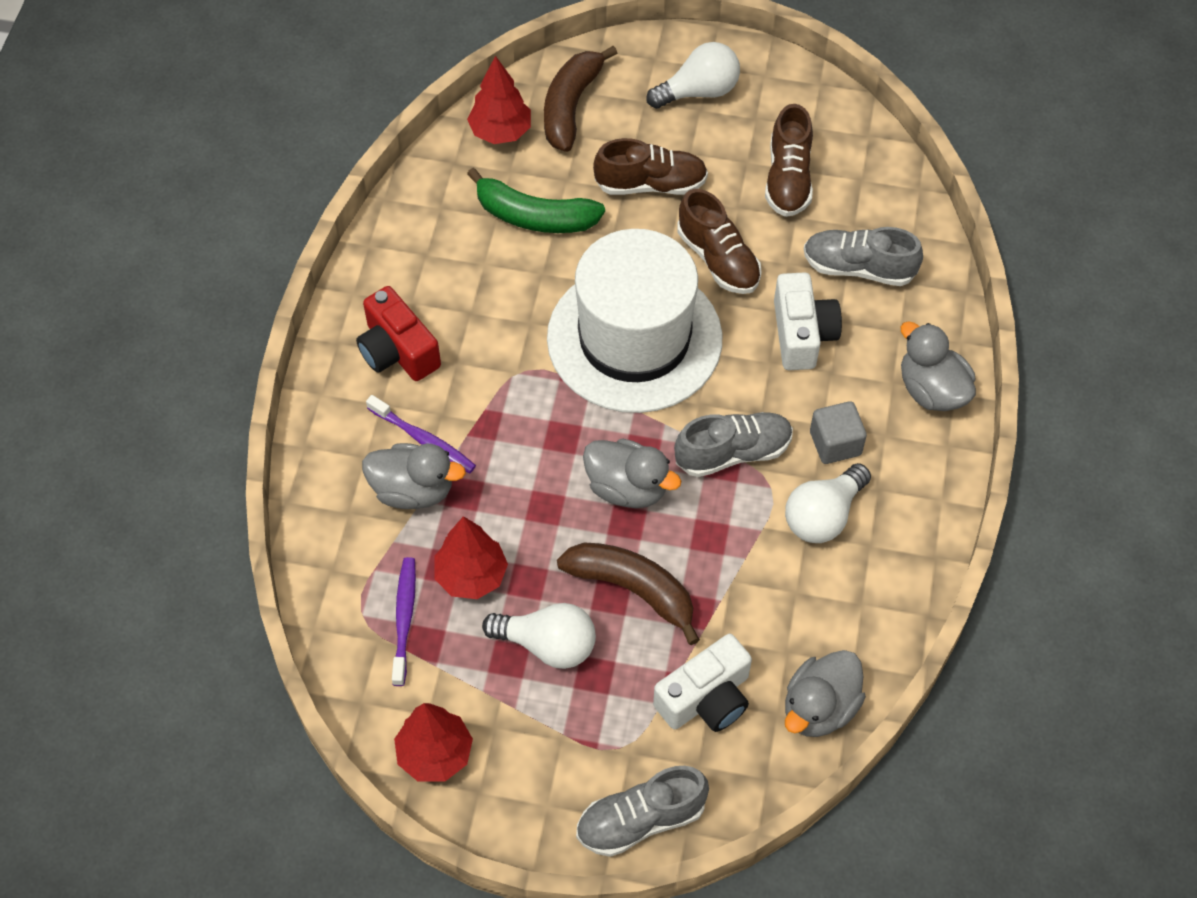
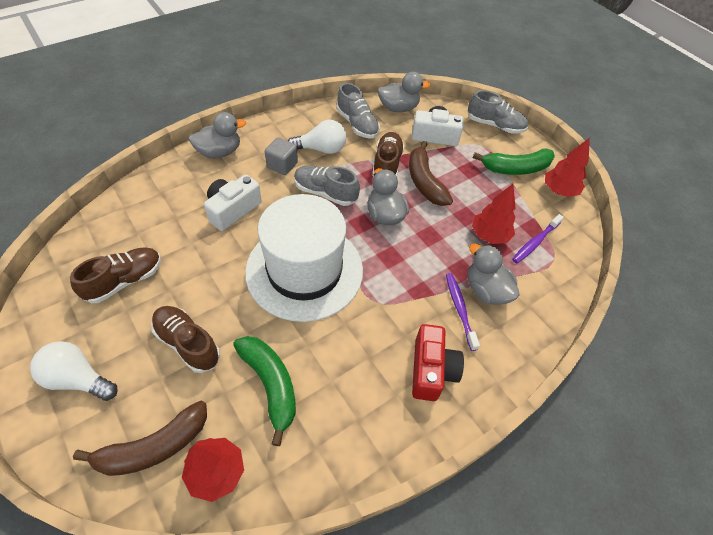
camera: 140 degrees left, 5 degrees down
(531, 743) = (515, 168): none -> green banana
(547, 644) = (479, 190): white light bulb -> none
(718, 259) = (216, 272): brown shoe -> brown shoe (387, 164)
(858, 268) = (167, 214): grey shoe -> grey shoe (357, 124)
(931, 390) = (219, 152): grey duck -> grey duck turned 120 degrees counterclockwise

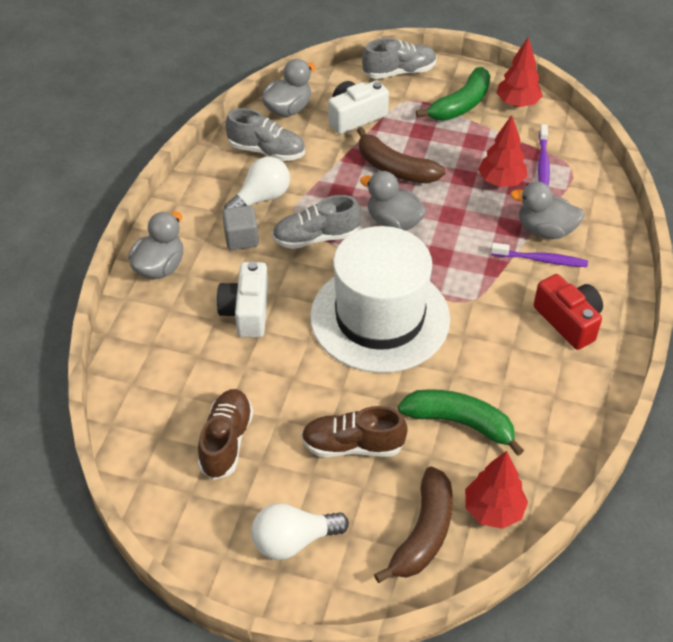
camera: 35 degrees left, 5 degrees down
(387, 164) = (342, 174): brown shoe -> none
(460, 309) = (541, 260): purple toothbrush -> purple toothbrush turned 150 degrees clockwise

